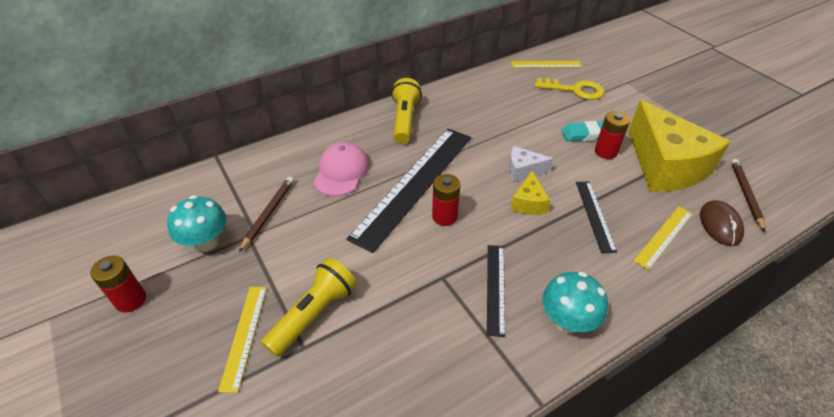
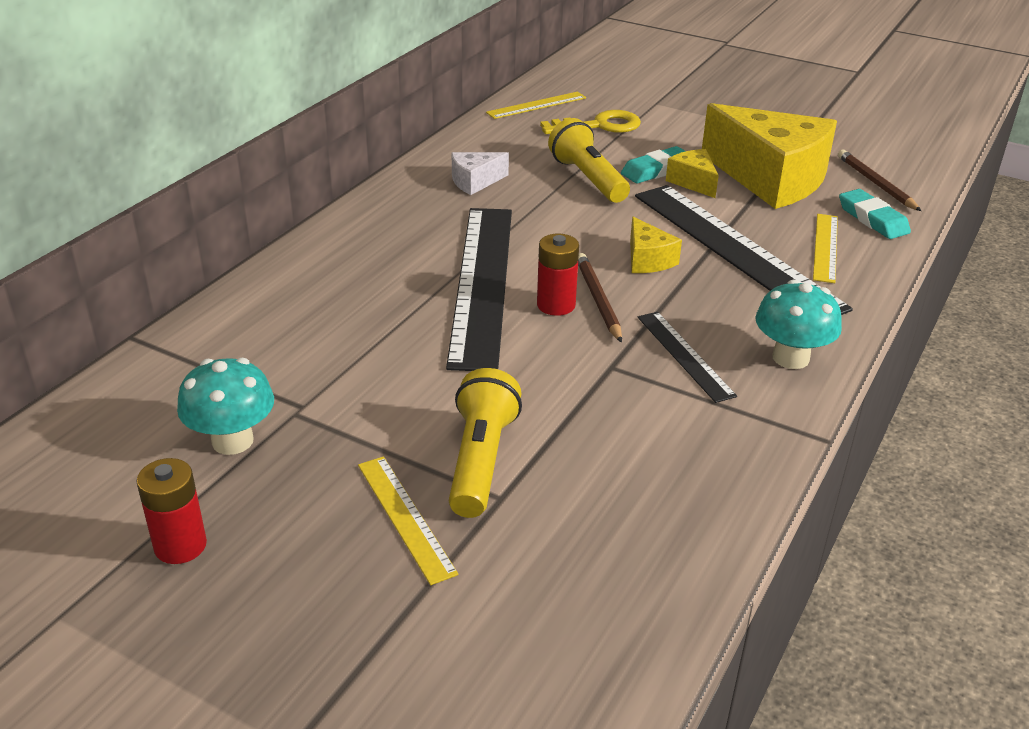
camera: 30 degrees left, 10 degrees down
(269, 213) = (298, 378): brown pencil -> brown pencil (598, 300)
(341, 172) = (362, 299): pink cap -> none
(405, 120) = (398, 215): yellow flashlight -> yellow flashlight (588, 179)
(523, 170) = (611, 228): white cheese -> white cheese (475, 182)
(595, 215) = (735, 249): black ruler -> black ruler, size x2.08
(605, 152) = (693, 182): red battery -> yellow cheese
(720, 225) = (872, 219): brown mouse -> turquoise eraser

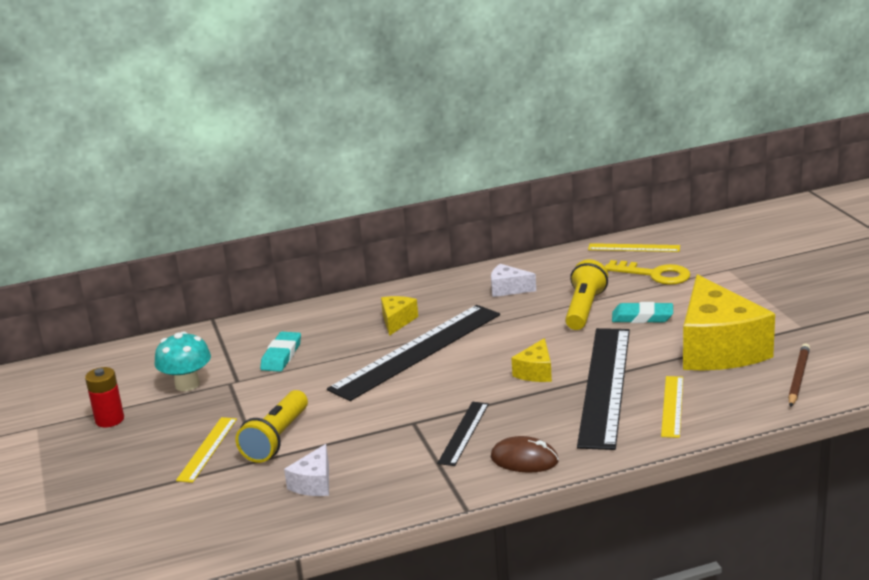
camera: 45 degrees right, 10 degrees down
(481, 460) = (276, 439): yellow flashlight -> yellow flashlight turned 150 degrees clockwise
(556, 305) = (437, 378): red battery -> none
(598, 300) = (466, 384): brown pencil -> none
(619, 494) = (314, 483): none -> white cheese
(693, 182) = (654, 333): yellow cheese -> yellow cheese (397, 321)
(790, 358) = (524, 459): turquoise mushroom -> brown mouse
(825, 247) = (672, 406): yellow ruler -> yellow ruler turned 45 degrees counterclockwise
(872, 219) = (745, 400): turquoise eraser -> turquoise eraser (281, 356)

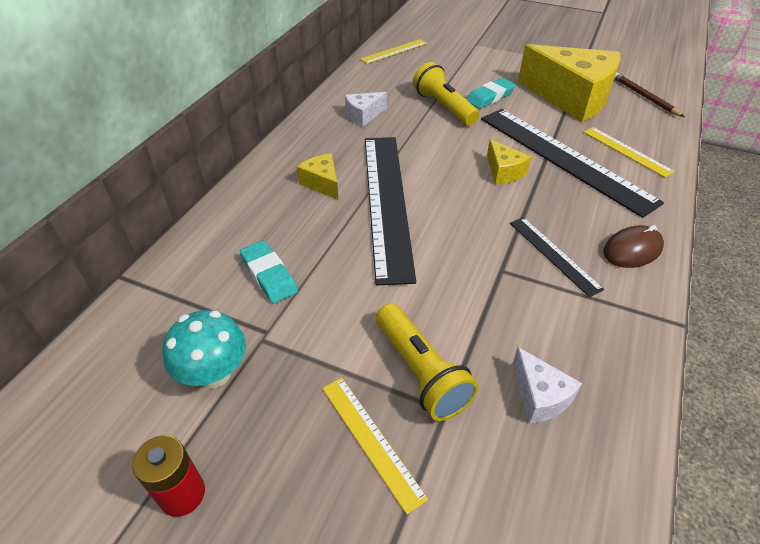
camera: 50 degrees left, 20 degrees up
(654, 274) = (441, 64): yellow key -> none

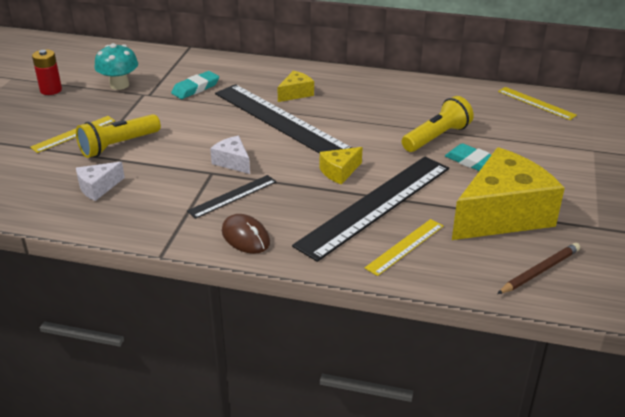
camera: 80 degrees right, 10 degrees down
(363, 115) = (400, 99): white cheese -> white cheese (232, 162)
(386, 202) = (280, 121): black ruler -> black ruler turned 60 degrees clockwise
(571, 98) = (502, 214): yellow cheese -> yellow cheese turned 150 degrees counterclockwise

